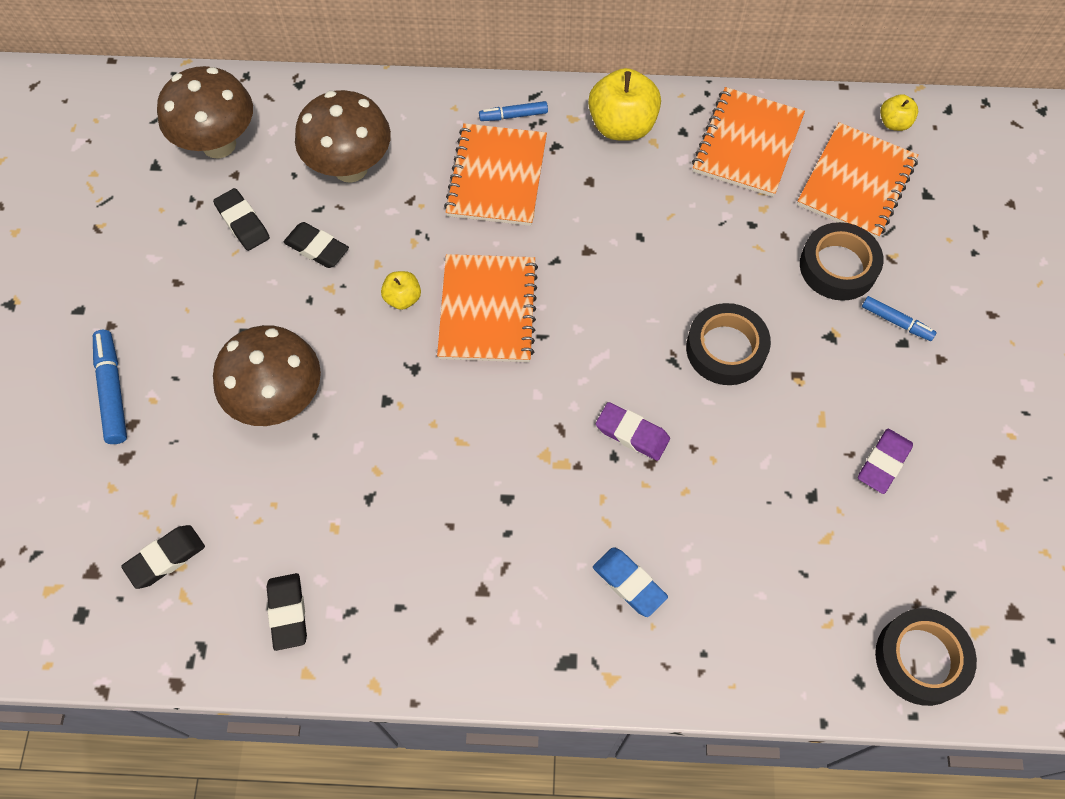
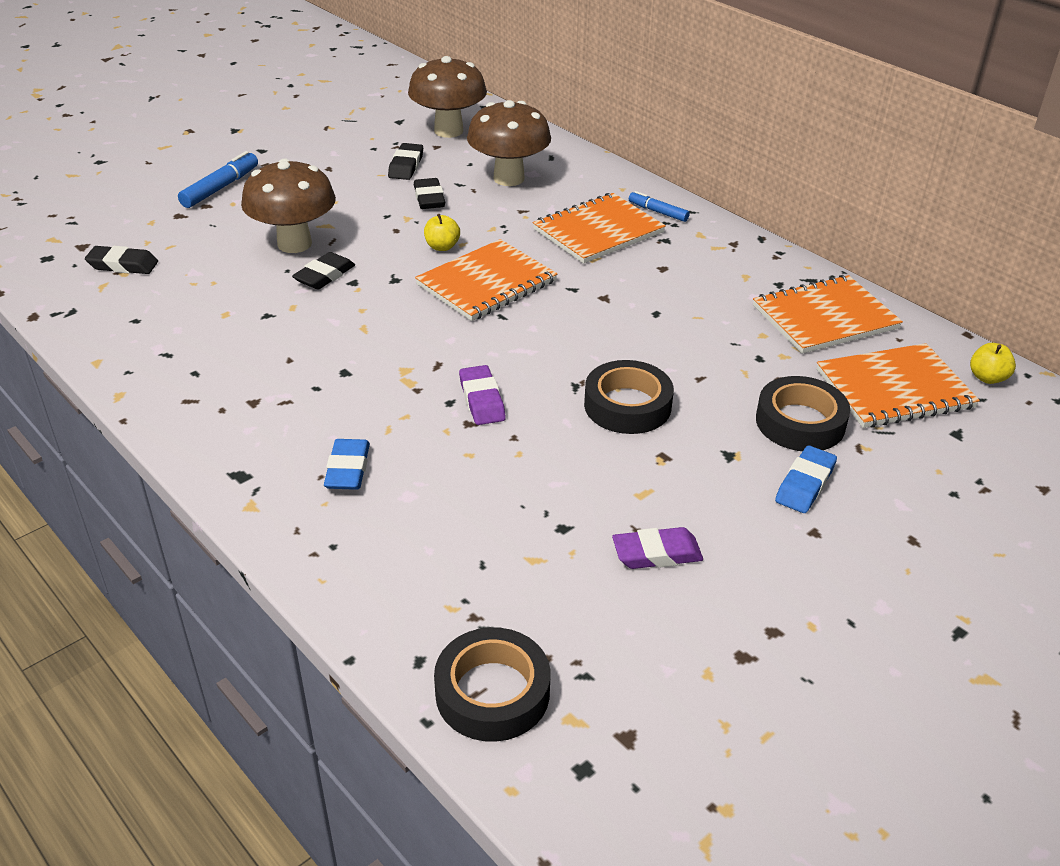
camera: 45 degrees right, 25 degrees down
(288, 613) = (136, 330): black eraser -> black eraser (324, 276)
(622, 126) = (733, 256): yellow apple -> none
(896, 322) = (805, 484): blue marker -> blue eraser

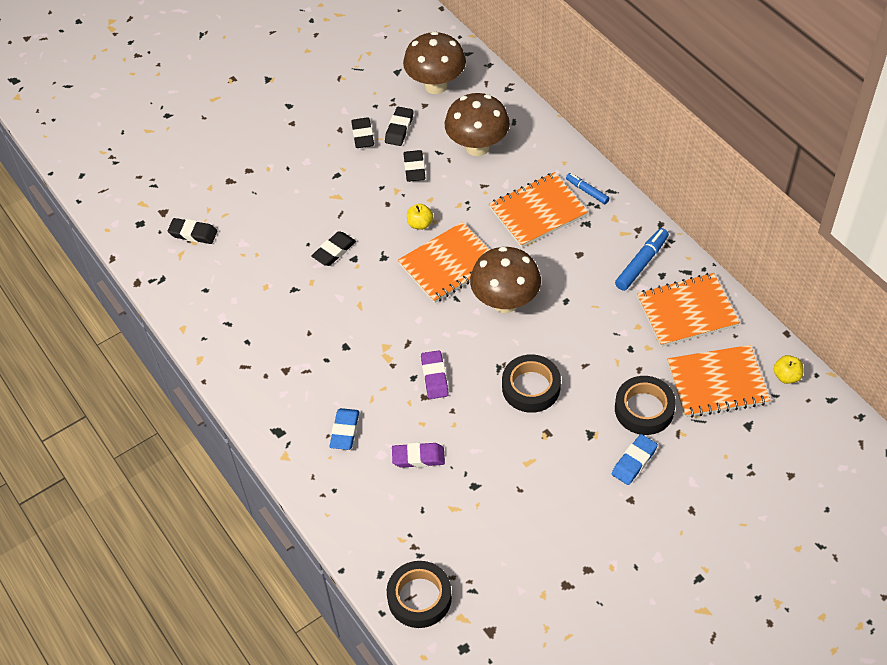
camera: 10 degrees right, 15 degrees up
(221, 188) = (259, 150): blue marker -> blue marker (641, 263)
(294, 244) = (313, 216): brown mushroom -> brown mushroom (505, 302)
(359, 172) = (363, 135): none -> black eraser
(656, 553) = (529, 509): purple eraser -> purple eraser (418, 457)

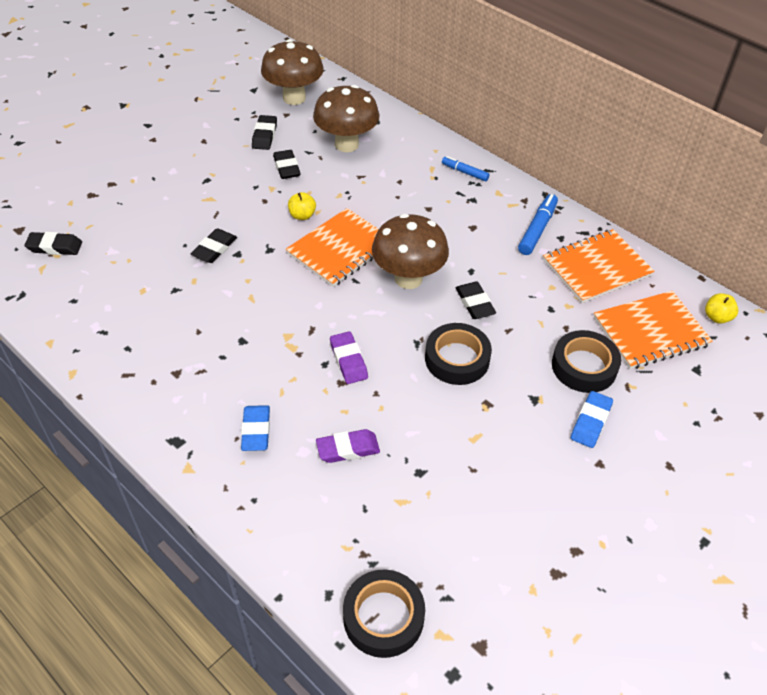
camera: 15 degrees left, 5 degrees down
(363, 135) = (228, 144): black eraser -> black eraser (474, 303)
(538, 211) = (420, 194): orange notebook -> none

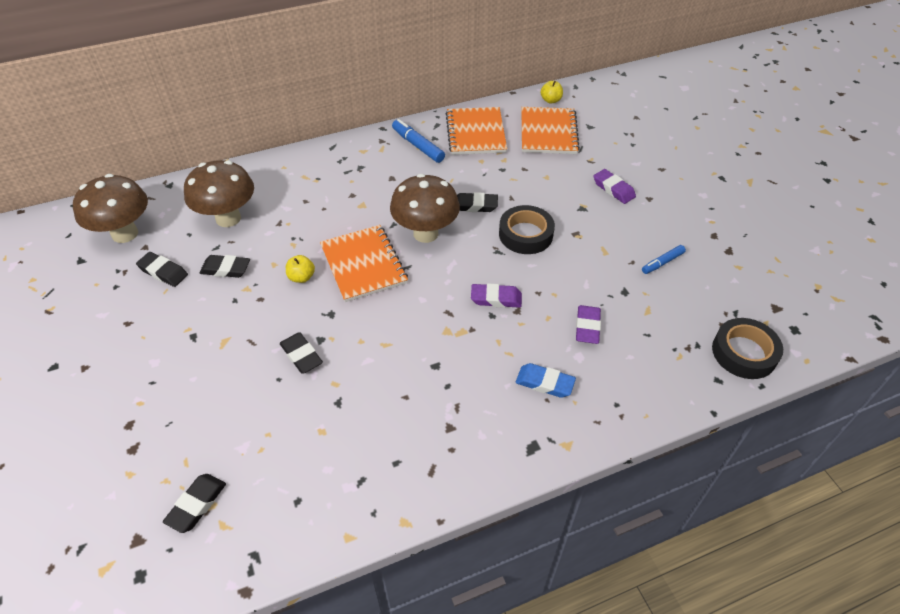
camera: 65 degrees left, 0 degrees up
(465, 172) = (324, 160): blue marker -> blue marker (662, 262)
(584, 366) = (564, 174): black tape -> none
(590, 422) = (613, 189): blue eraser -> purple eraser

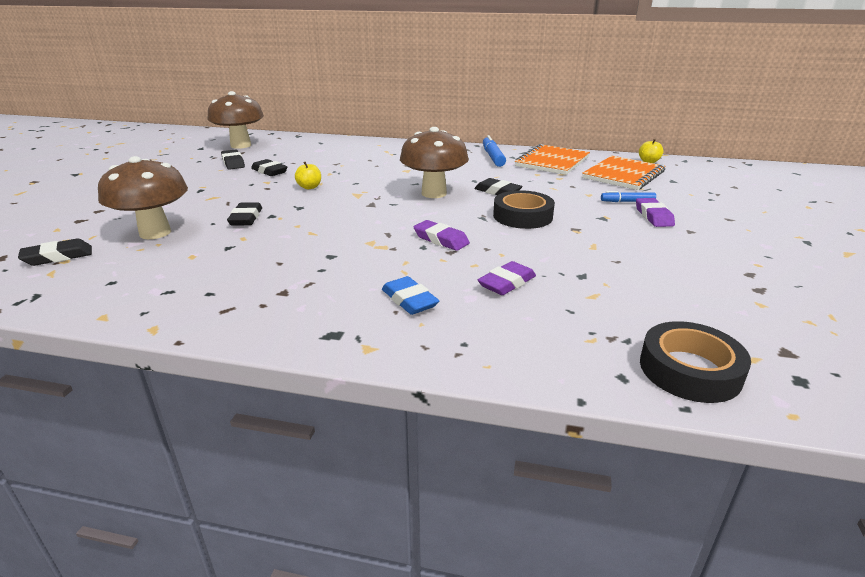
camera: 35 degrees right, 20 degrees down
(228, 218) = (308, 154): brown mushroom -> brown mushroom (155, 233)
(363, 264) = (362, 194): orange notebook -> none
(662, 262) = (654, 271): blue marker -> blue marker (627, 201)

